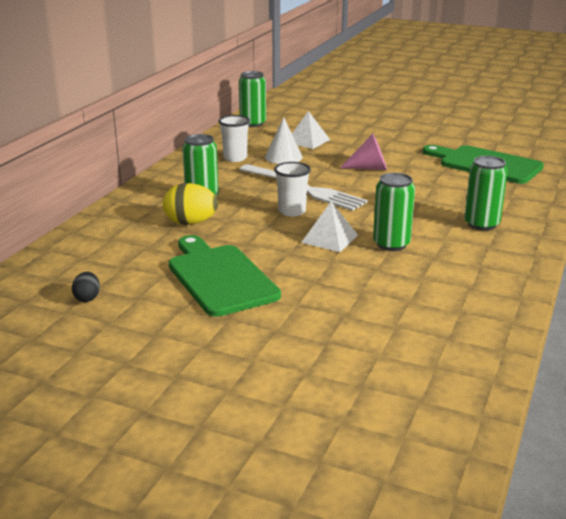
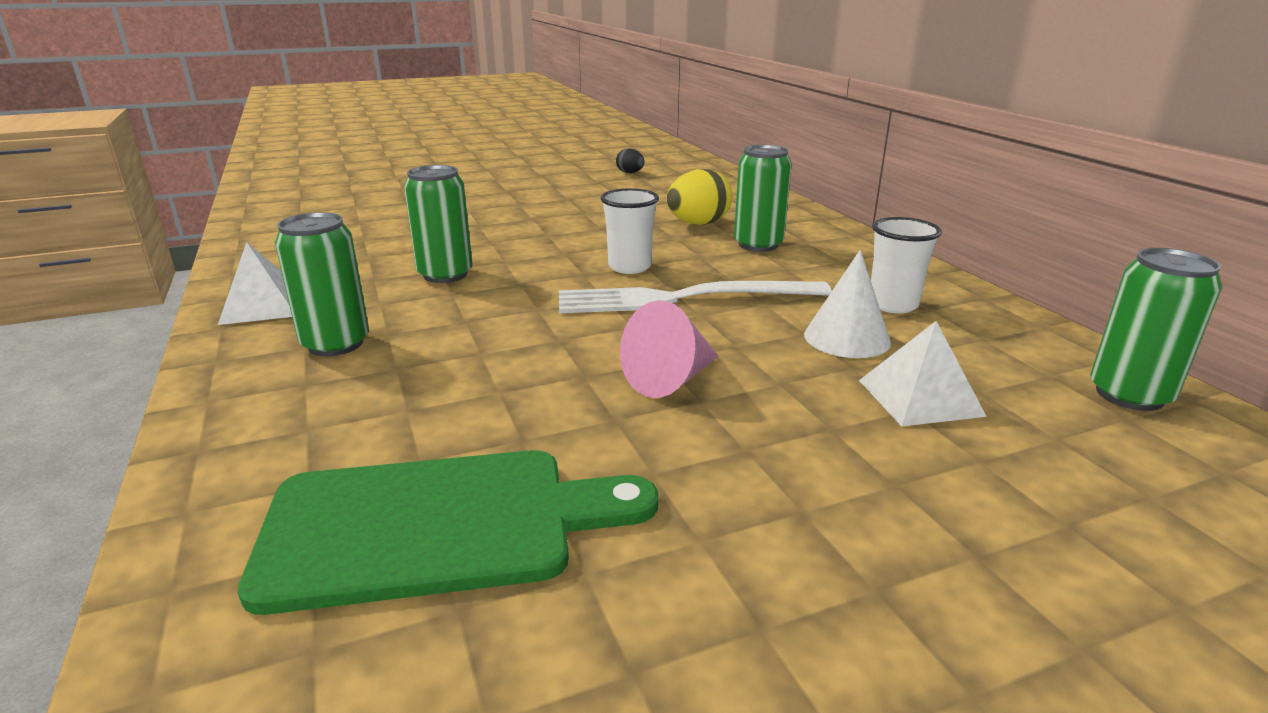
camera: 135 degrees right, 0 degrees up
(219, 277) = (567, 204): green cutting board -> none
(329, 238) = (528, 257): white pyramid -> white pyramid (262, 306)

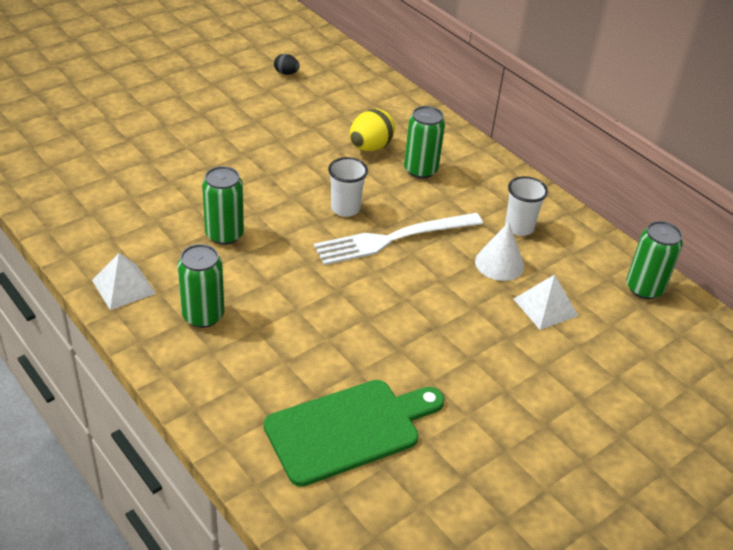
camera: 20 degrees left, 15 degrees up
(671, 379) = (415, 314): pink cone -> none

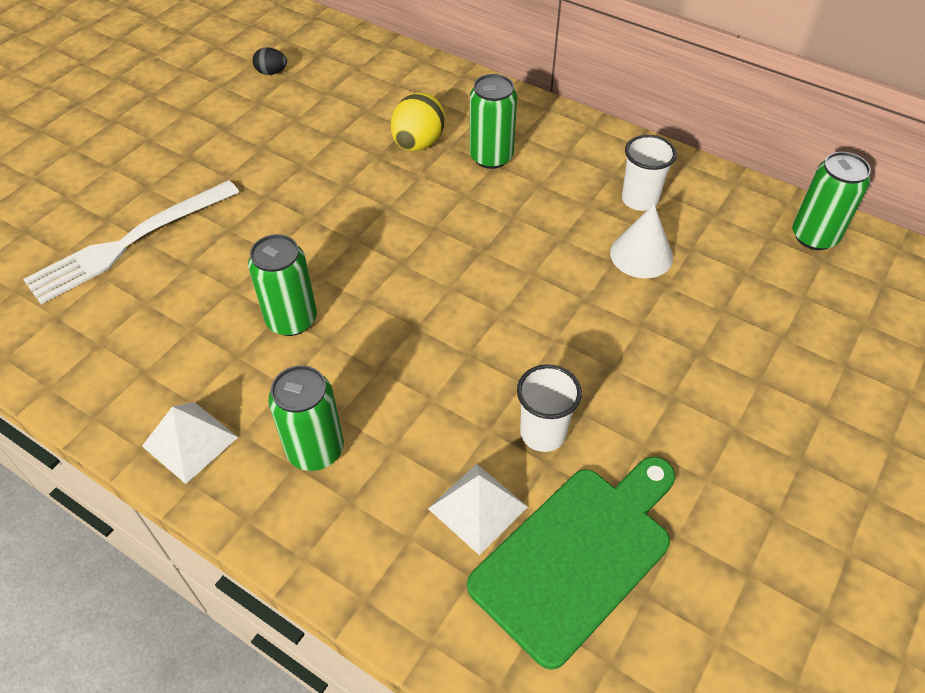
camera: 15 degrees left, 10 degrees up
(345, 208) = (426, 236): white cup -> white cup (543, 433)
(394, 239) = (504, 260): white fork -> white fork (130, 242)
(545, 307) = (721, 297): white pyramid -> white pyramid (478, 507)

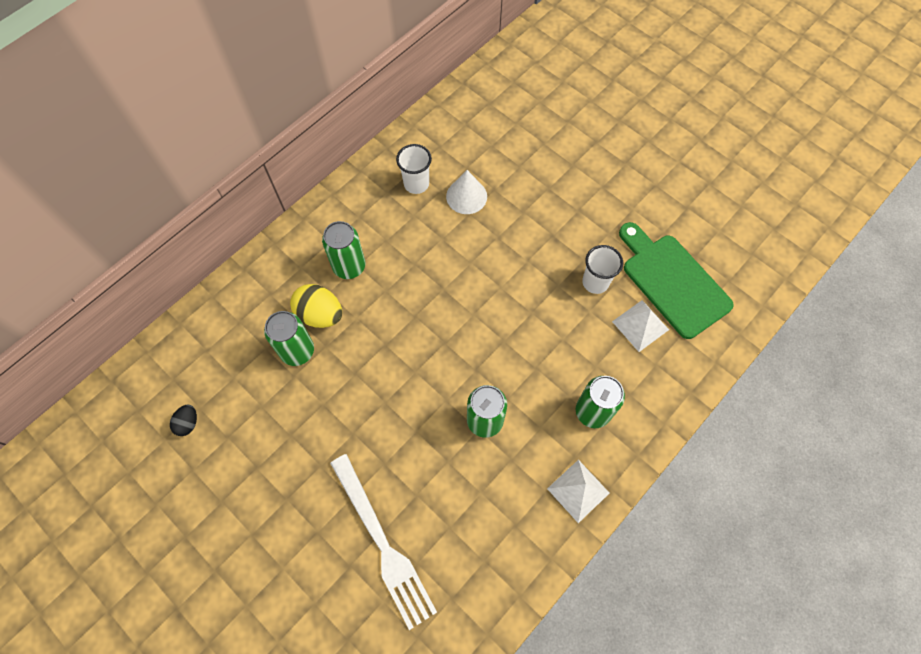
camera: 80 degrees left, 15 degrees up
(814, 236) = (469, 101): green can -> green can (297, 351)

